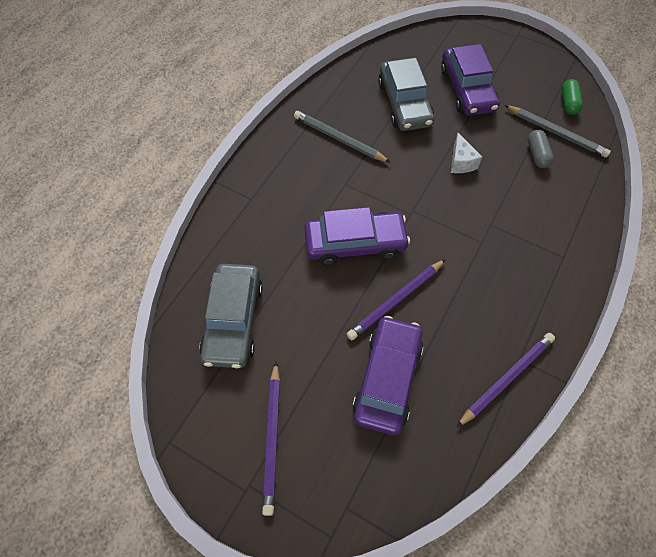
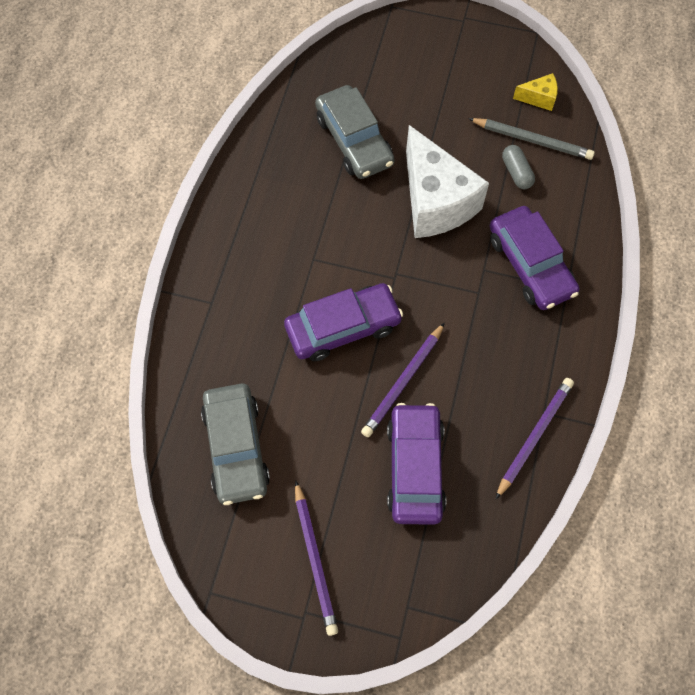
camera: 15 degrees left, 5 degrees up
(339, 139) = (291, 204): grey pencil -> none
(461, 162) = (435, 202): white cheese -> white cheese, size x2.33
(467, 89) = (421, 105): purple car -> purple car (530, 264)
(568, 103) = (539, 98): green capsule -> yellow cheese

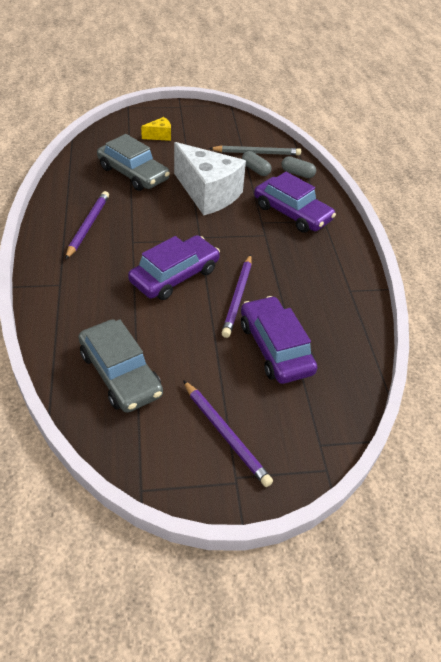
camera: 25 degrees left, 20 degrees down
(534, 436) = (352, 306): purple pencil -> purple pencil (88, 226)
(539, 98) = (249, 133): yellow cheese -> yellow cheese (159, 136)
(571, 194) = (297, 173): none -> grey capsule

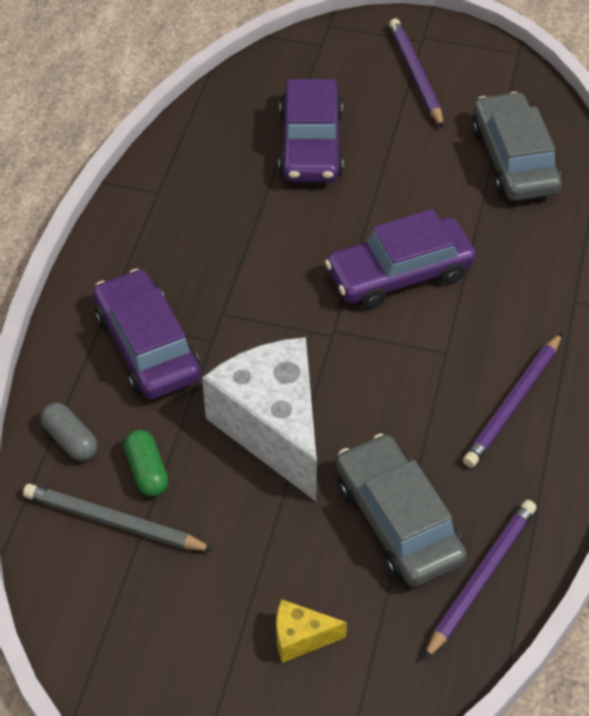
camera: 155 degrees left, 5 degrees up
(238, 297) = (323, 219): purple pencil -> purple pencil (481, 579)
(255, 170) = (147, 471): grey capsule -> green capsule

